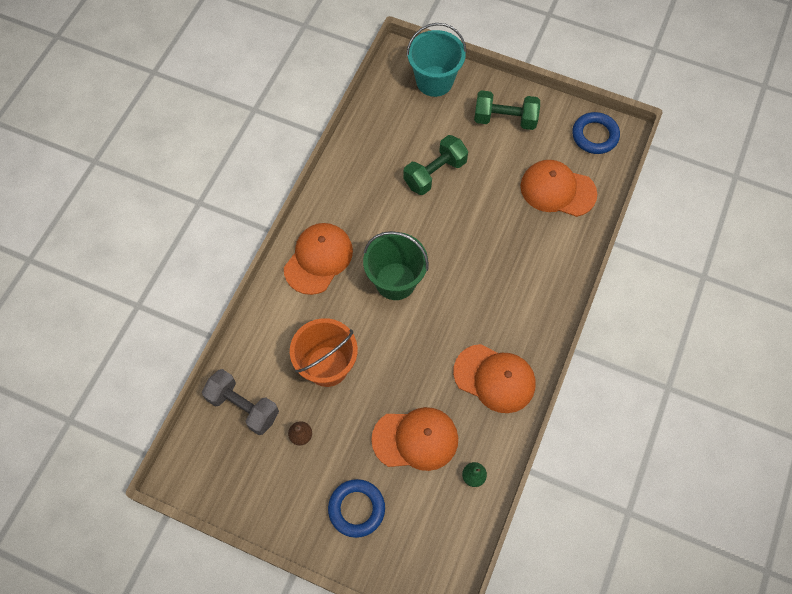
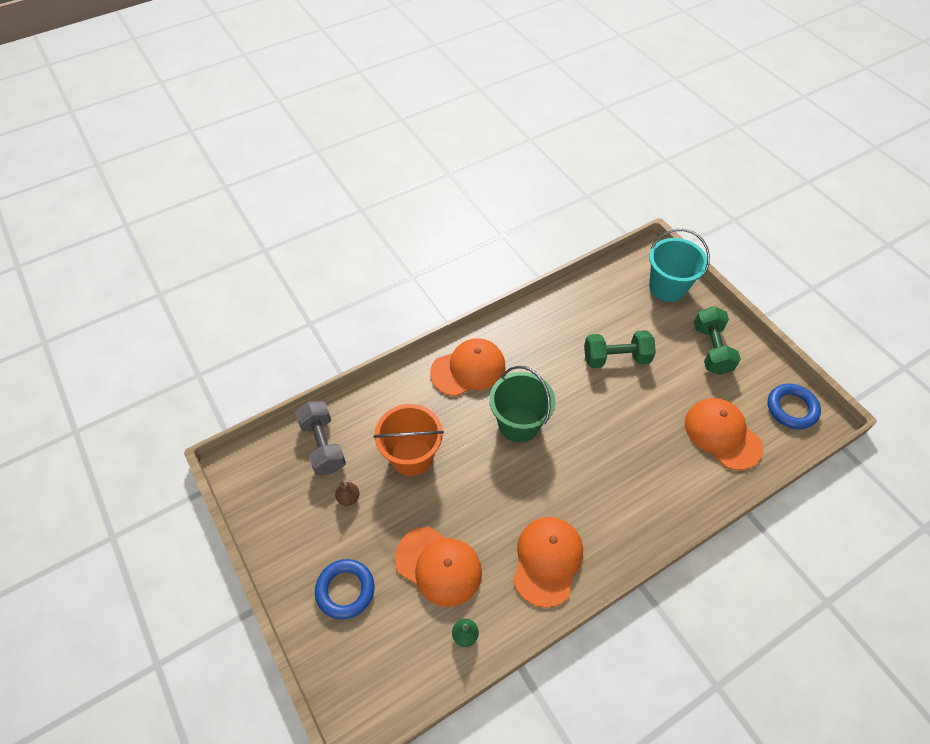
camera: 35 degrees right, 10 degrees down
(494, 378) = (547, 560): orange cap -> orange cap turned 135 degrees counterclockwise
(505, 119) = (711, 349): green dumbbell -> green dumbbell turned 45 degrees clockwise

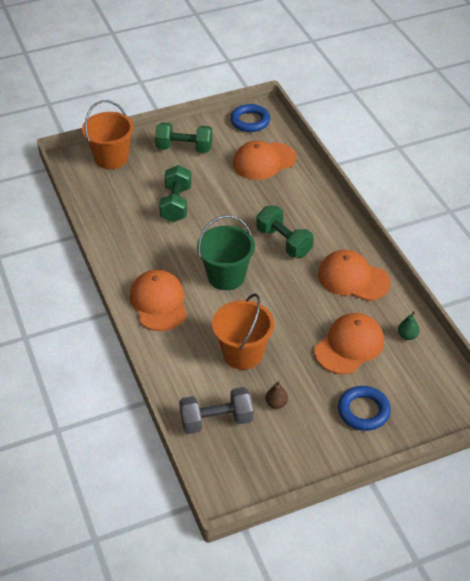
camera: 80 degrees left, 10 degrees down
(588, 475) = (284, 242): none -> green dumbbell
(667, 287) = (111, 158): turquoise bucket -> orange bucket

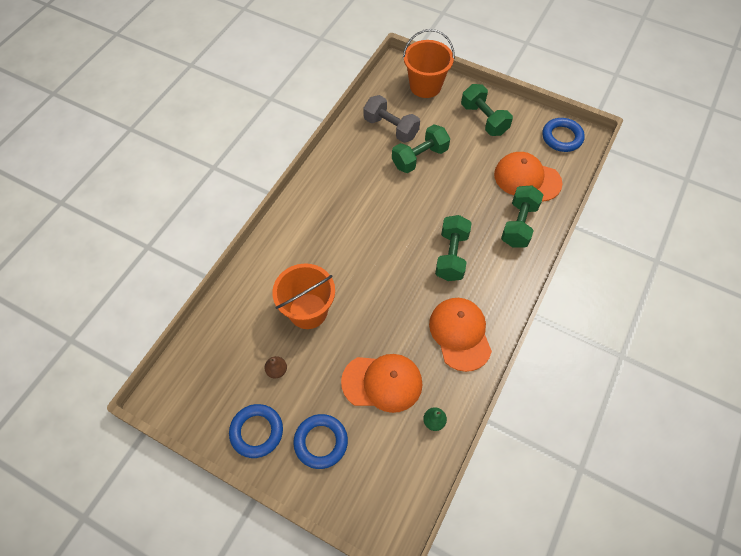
camera: 50 degrees right, 15 degrees up
(159, 302) = (310, 220): orange cap -> none
(216, 420) = (228, 340): grey dumbbell -> grey dumbbell (391, 128)
(226, 276) = (377, 243): green bucket -> none
(297, 191) = (519, 224): none -> green dumbbell
(318, 446) = (257, 432): none -> blue ring

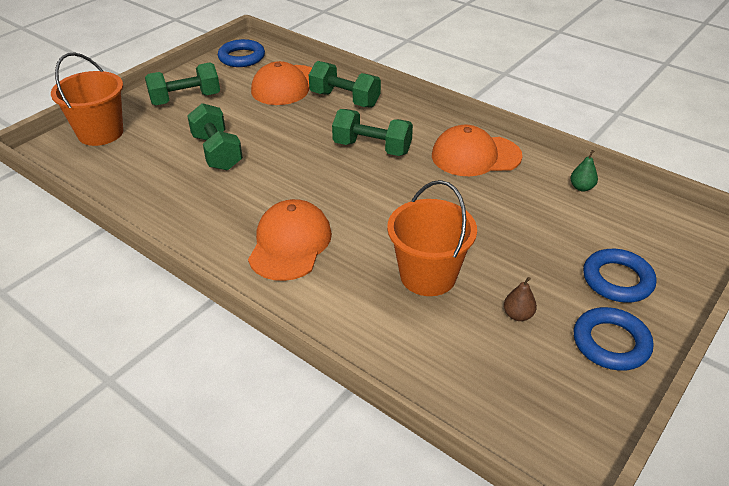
camera: 80 degrees left, 20 degrees down
(382, 382) = (535, 220): orange cap -> orange cap (290, 244)
(391, 128) = (153, 169): grey dumbbell -> none

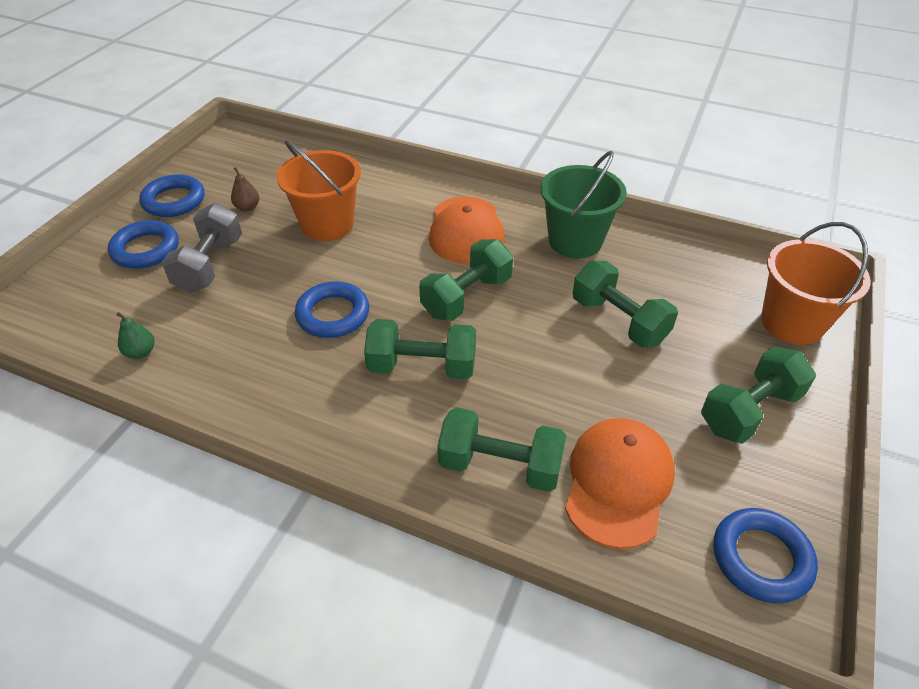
camera: 165 degrees right, 5 degrees up
(197, 216) = (575, 241): none -> green bucket
(319, 186) = (466, 297): none -> green dumbbell
(431, 190) = (333, 314): none -> blue ring
(475, 156) = (276, 380): orange cap -> none
(545, 251) = (210, 265): none -> grey dumbbell

